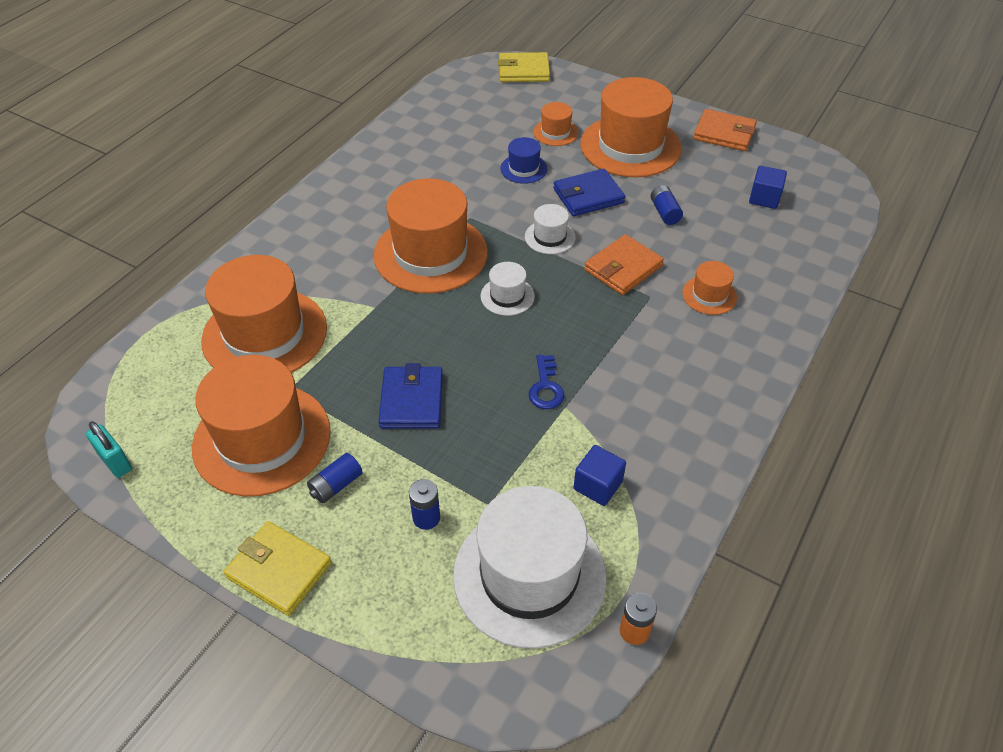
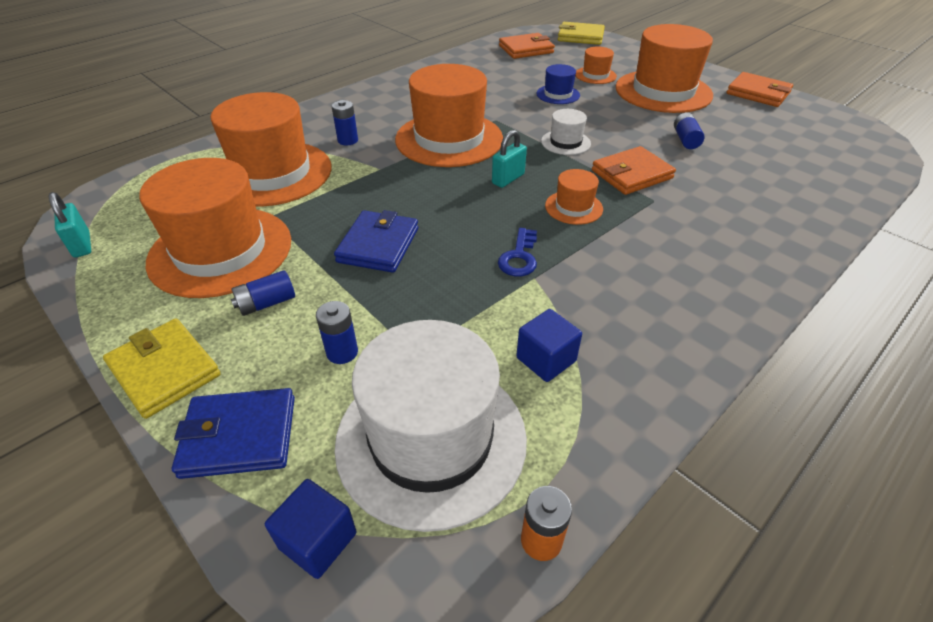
camera: 15 degrees right, 5 degrees down
(324, 275) = (348, 140): none -> blue battery
(469, 101) = (526, 49): none -> orange wallet
(507, 296) = (508, 179): white hat -> turquoise padlock
(588, 196) = (612, 119): blue wallet -> blue wallet (239, 436)
(709, 295) = (719, 208): orange hat -> orange hat (573, 207)
(764, 198) = (793, 142): blue cube -> blue cube (318, 540)

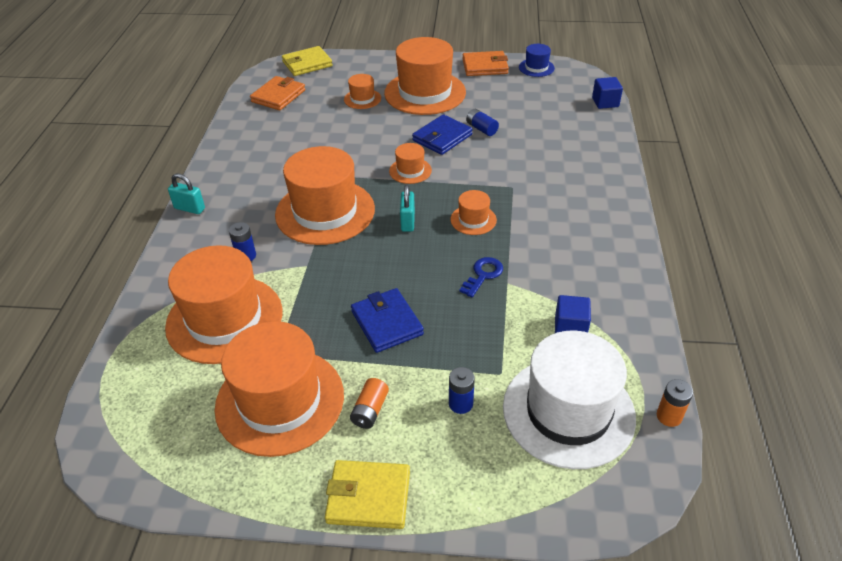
camera: 40 degrees left, 0 degrees up
(82, 245) = (153, 474): turquoise padlock -> turquoise padlock (189, 208)
(239, 436) = (471, 491): blue wallet -> blue wallet (442, 137)
(266, 303) = (370, 410): blue battery -> orange battery
(318, 540) = (580, 500): blue cube -> blue cube (605, 102)
(519, 257) = (483, 275): blue key -> blue key turned 120 degrees counterclockwise
(558, 94) = (356, 130): blue hat -> blue hat (536, 68)
(565, 142) = (410, 171): white hat -> orange hat
(631, 174) = (479, 174): orange wallet -> none

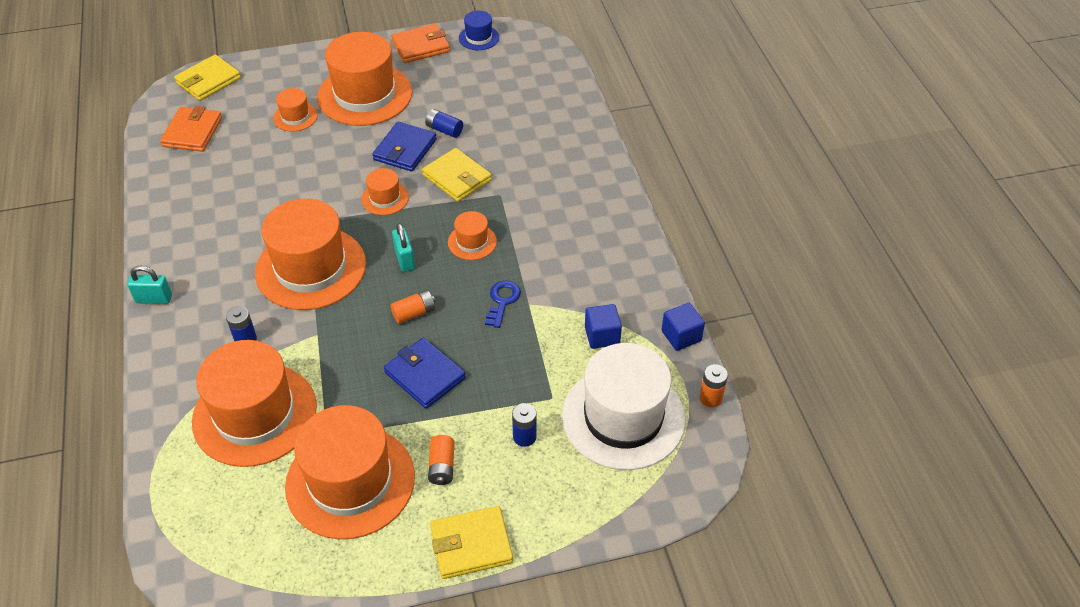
camera: 20 degrees left, 5 degrees up
(398, 267) = (414, 313): none -> orange battery
(479, 167) = (457, 178): none -> yellow wallet
(605, 102) = (565, 70): blue cube -> blue cube (681, 336)

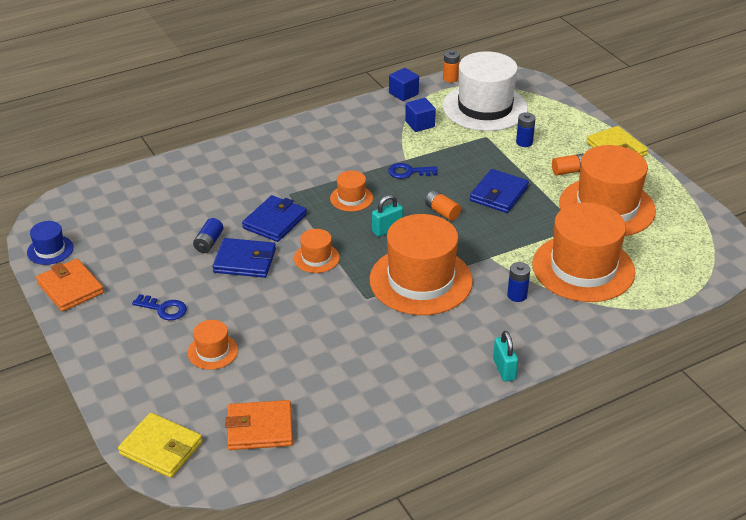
camera: 105 degrees left, 10 degrees down
(365, 95) = (164, 309): orange hat -> blue key
(457, 178) = (275, 221): yellow wallet -> blue wallet

